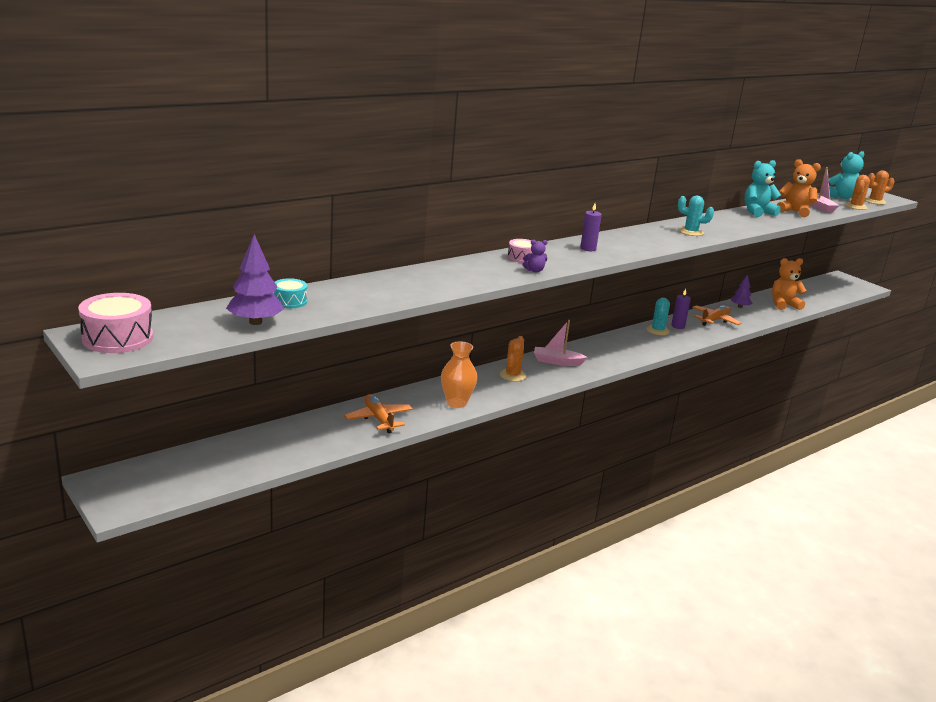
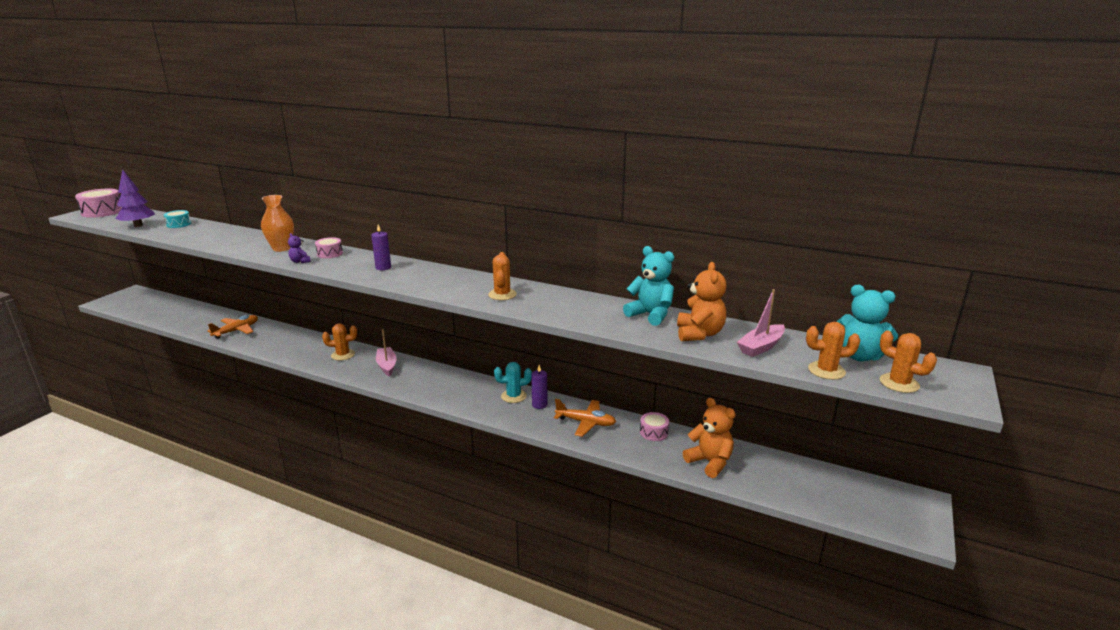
camera: 65 degrees right, 0 degrees up
(456, 402) = (278, 347): orange vase -> orange vase (281, 248)
(691, 232) = (502, 295): turquoise cactus -> orange cactus
(740, 307) = (653, 432): purple tree -> pink drum

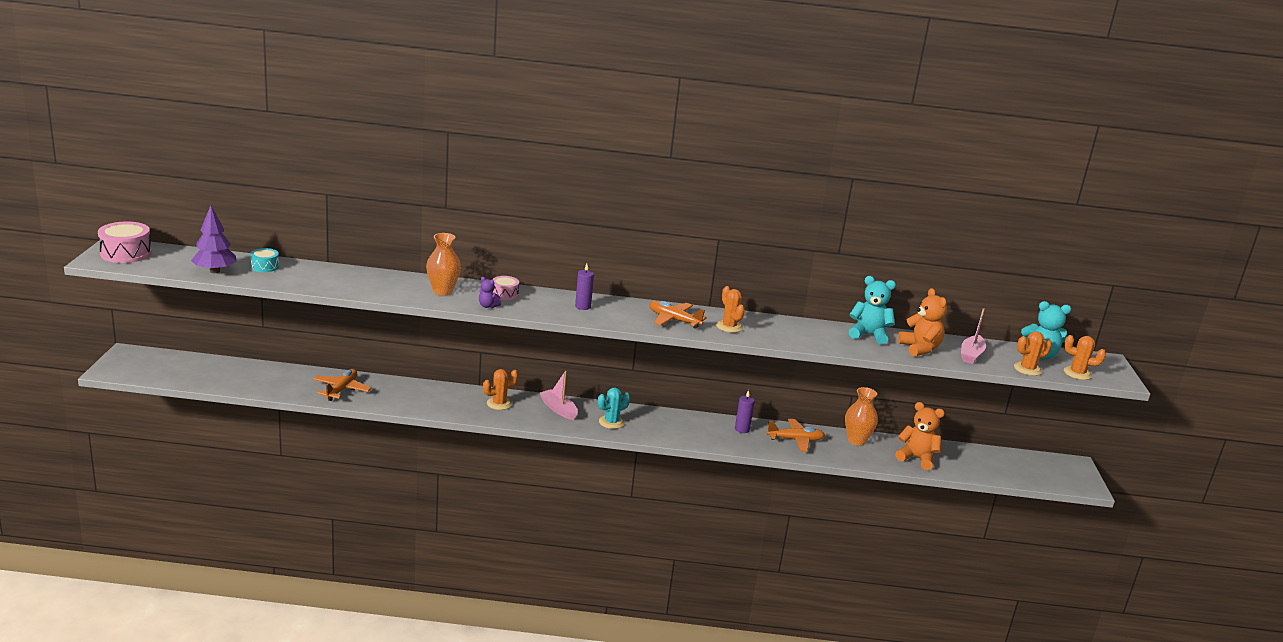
camera: 25 degrees left, 0 degrees up
(453, 285) = (674, 320): none -> orange plane
(513, 396) = (712, 424): turquoise cactus -> turquoise cactus (611, 422)
(653, 432) = (856, 440): pink drum -> orange vase

